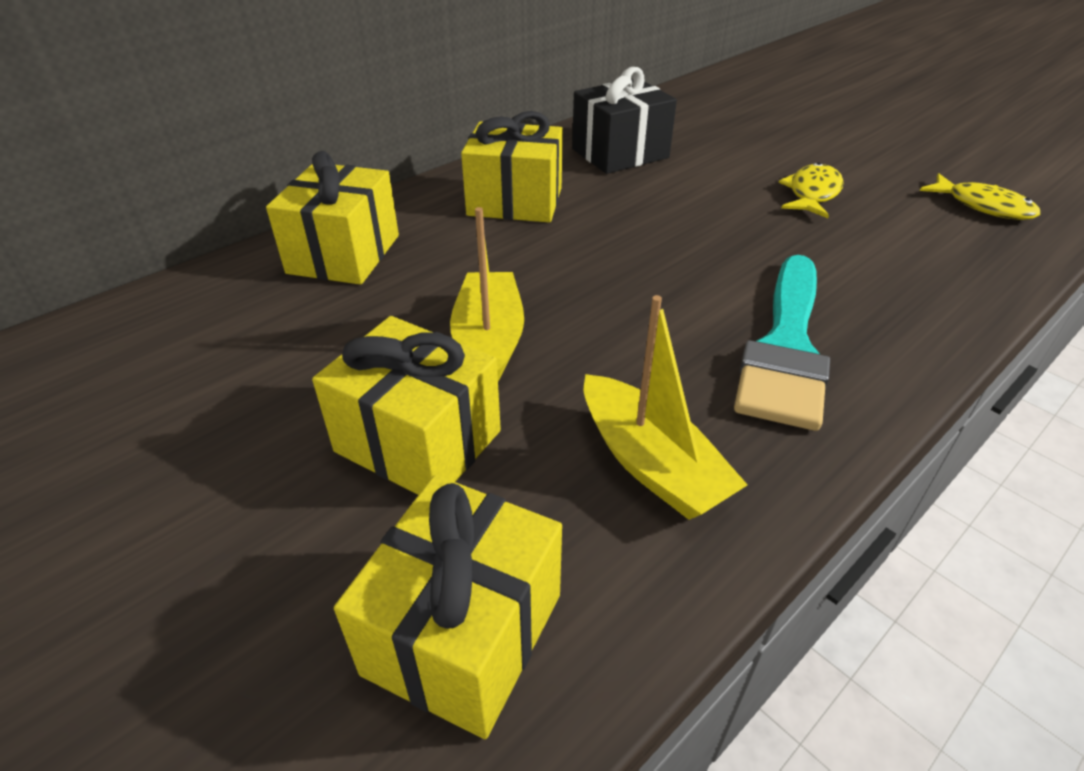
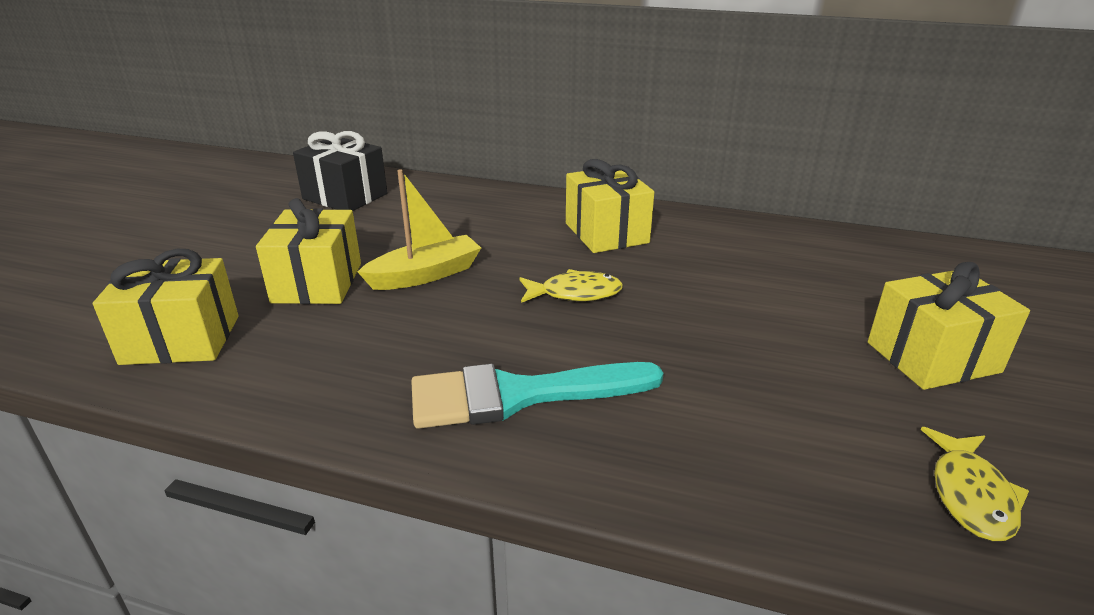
camera: 60 degrees right, 10 degrees down
(344, 254) = (477, 204): yellow gift -> yellow gift (933, 357)
(620, 153) = (745, 250): black gift -> black gift (345, 196)
(651, 463) = (340, 364): yellow boat -> none
(812, 194) = (815, 362): yellow fish -> yellow fish (575, 293)

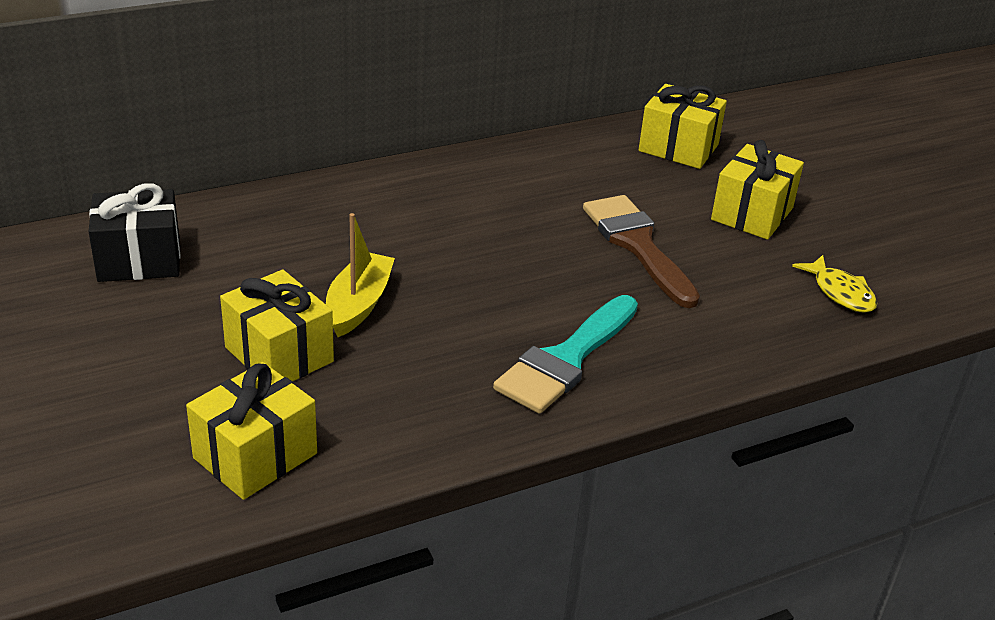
camera: 45 degrees left, 5 degrees up
(575, 293) = (495, 266): yellow fish -> none
(606, 233) = (442, 200): yellow gift -> yellow gift (678, 148)
(744, 331) = (637, 245): none -> brown brush

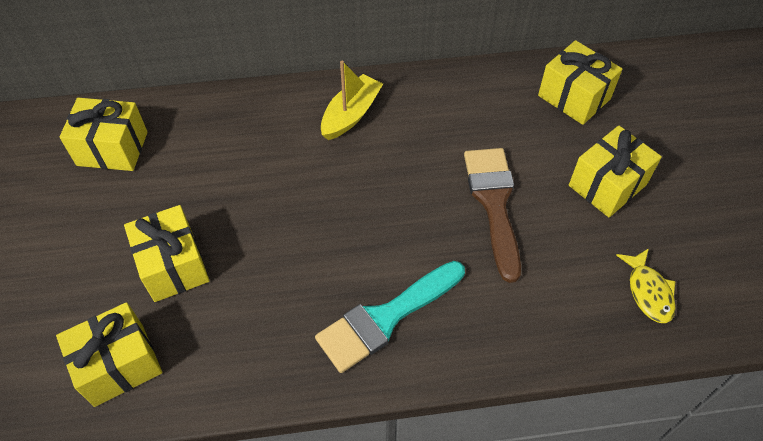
camera: 20 degrees right, 20 degrees up
(139, 260) = (112, 149): black gift -> yellow gift
(358, 304) = (250, 225): yellow boat -> yellow boat (351, 114)

